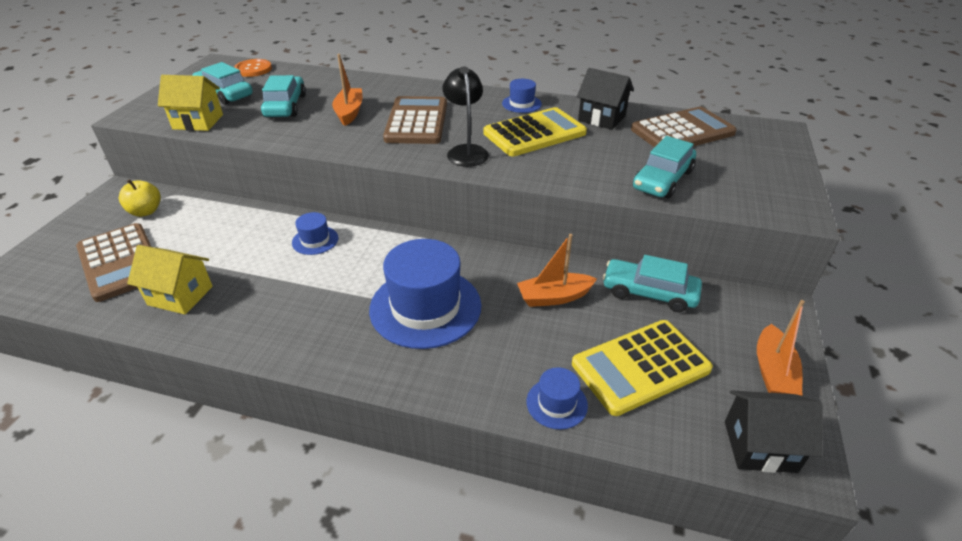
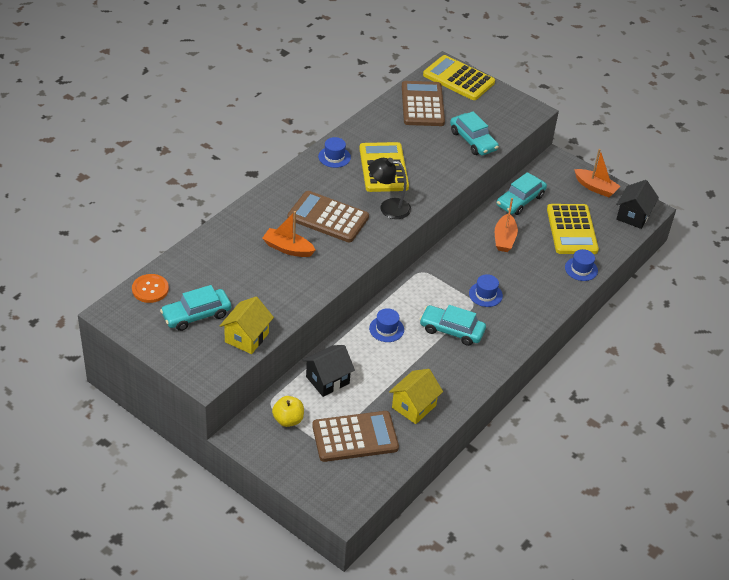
camera: 70 degrees left, 5 degrees up
(285, 106) = (250, 282): turquoise car -> turquoise car (451, 330)
(425, 307) = (485, 294): blue hat -> blue hat, size x0.47
(602, 118) = (382, 129): black house -> black house (327, 380)
(770, 143) = (458, 79): none -> yellow calculator

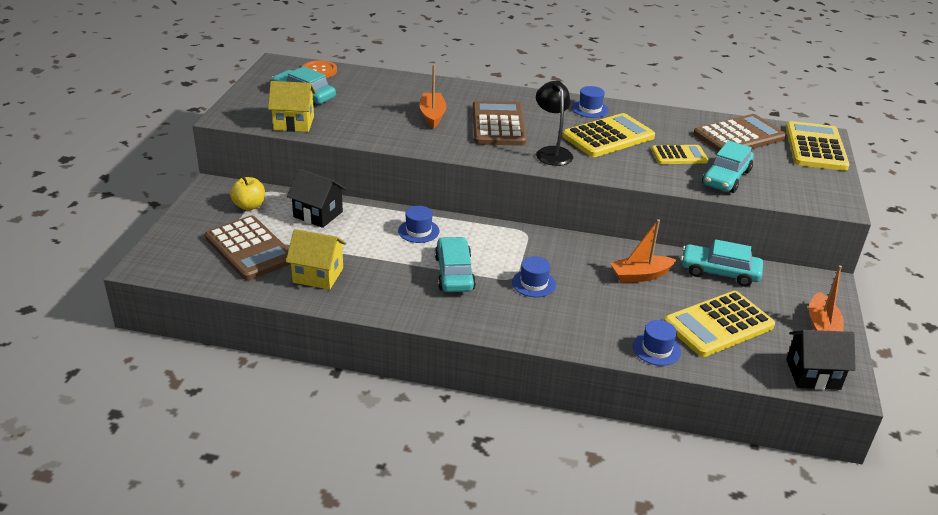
camera: 65 degrees right, 10 degrees down
(431, 147) = (679, 155): none -> yellow calculator

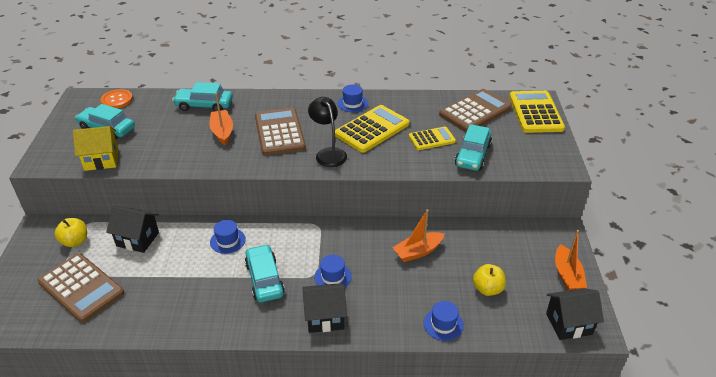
camera: 10 degrees left, 5 degrees up
(318, 275) = (146, 304): yellow house -> none
(517, 320) = (325, 317): none -> black house
(718, 325) = (487, 289): yellow calculator -> yellow apple
(719, 272) = (479, 236): turquoise car -> turquoise car (204, 105)

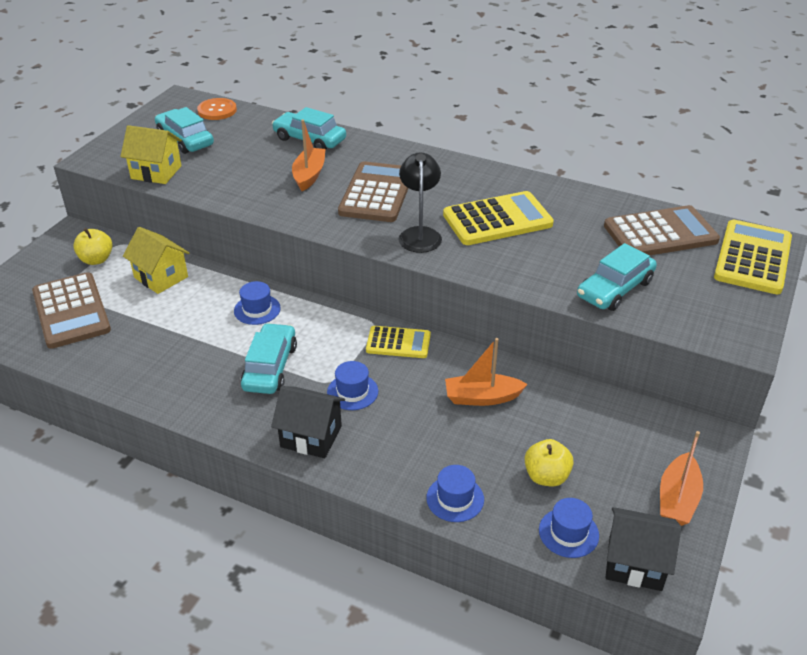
camera: 25 degrees right, 0 degrees up
(137, 239) = (161, 277): black house -> yellow house
(352, 103) = (494, 181): blue hat -> blue hat (568, 533)
(432, 139) = (571, 253): yellow calculator -> yellow calculator (398, 343)

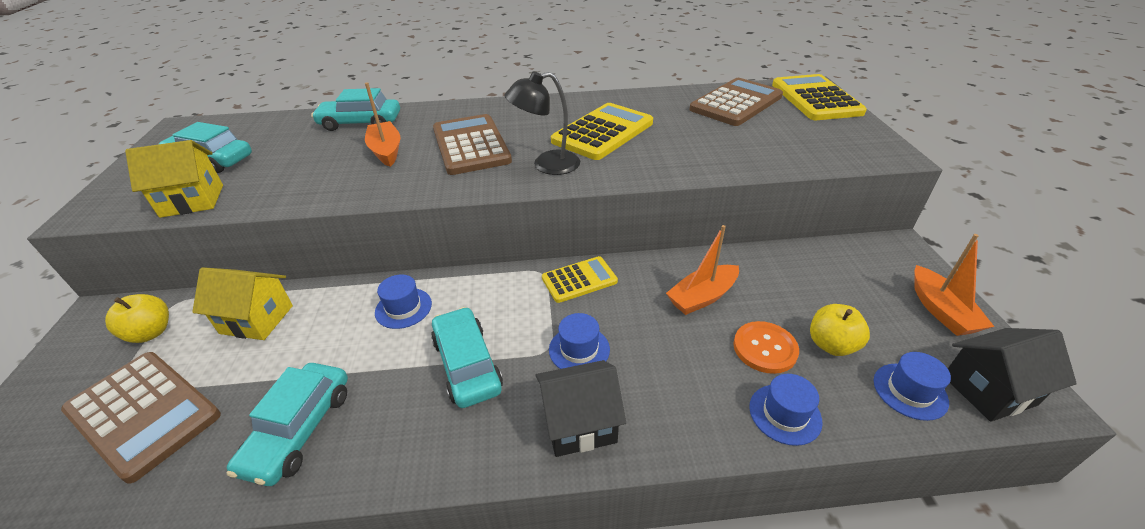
camera: 30 degrees left, 0 degrees up
(217, 110) = (234, 126): orange button -> orange button (765, 348)
(419, 234) = (547, 165): black lamp -> black lamp turned 75 degrees counterclockwise
(615, 289) = (756, 151): turquoise car -> turquoise car (299, 430)

